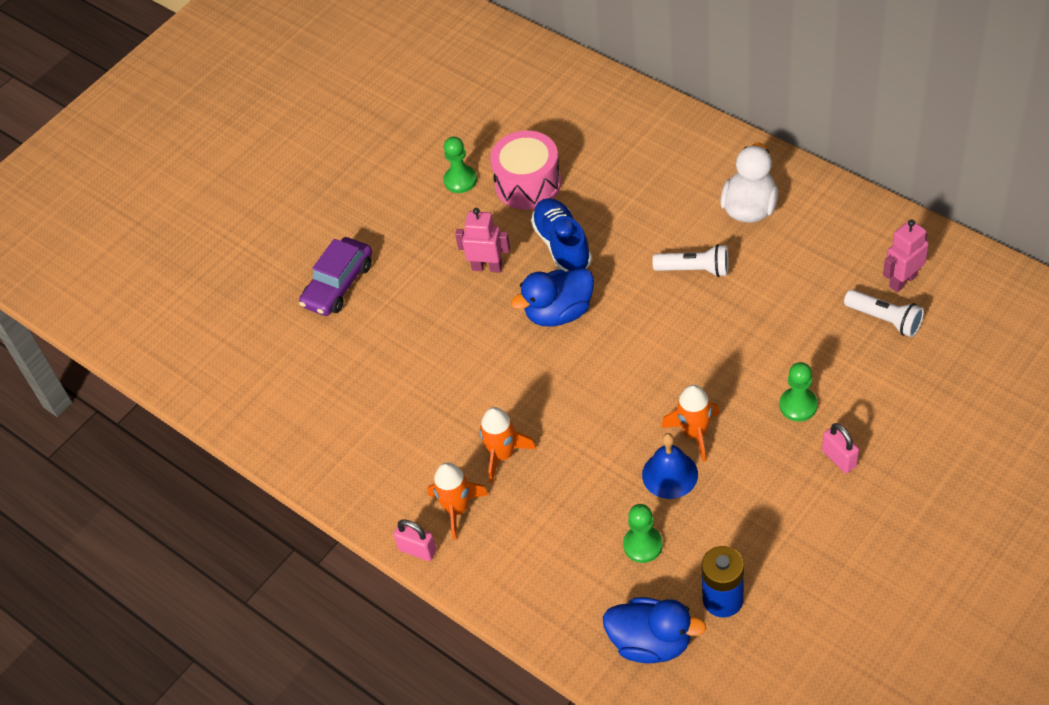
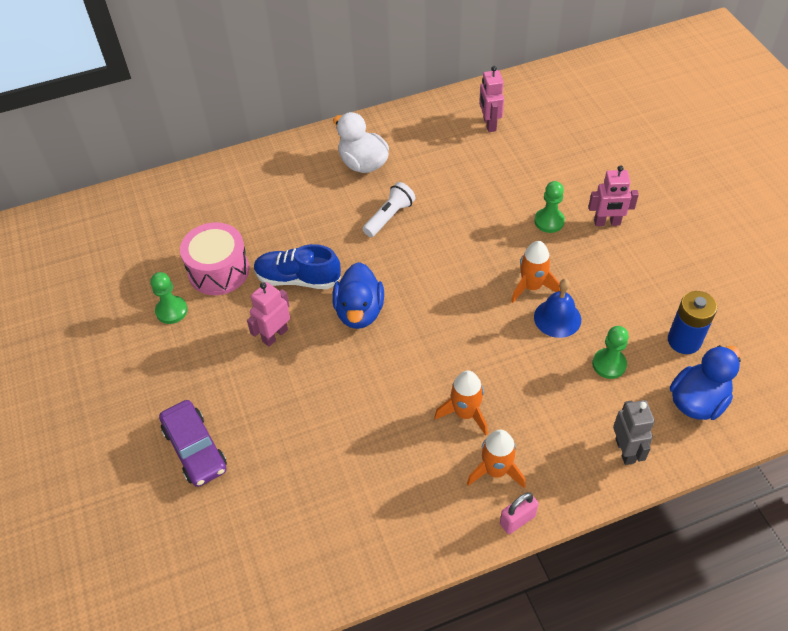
camera: 65 degrees left, 0 degrees up
(548, 603) = (625, 450): none -> grey robot
(839, 458) = (607, 223): pink padlock -> pink robot
(885, 319) = (513, 147): white flashlight -> none

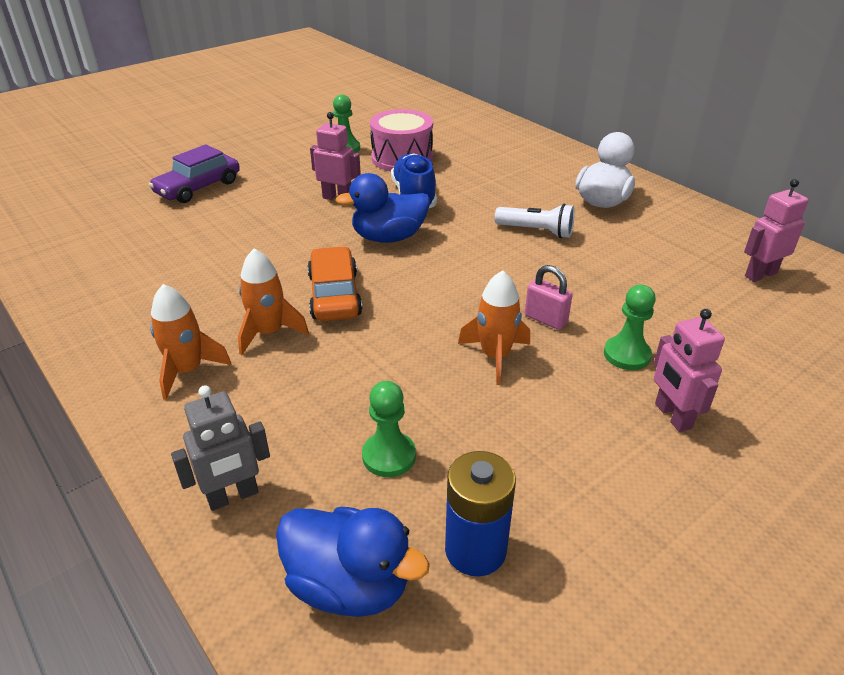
camera: 70 degrees right, 15 degrees down
(430, 363) = (334, 295): none -> orange car
(517, 520) = (115, 400): pink padlock -> pink padlock (545, 319)
(557, 318) = (452, 389): blue bell -> none

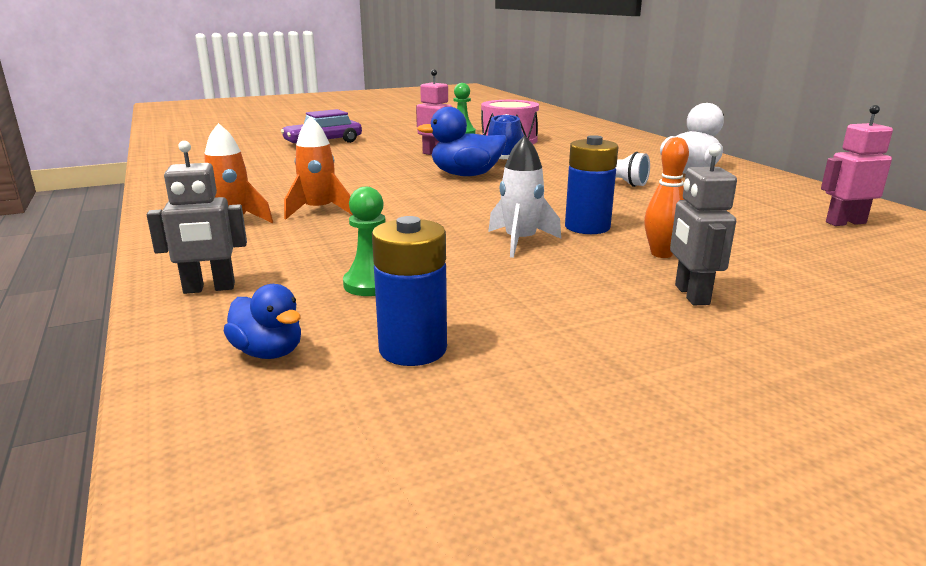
camera: 15 degrees right, 15 degrees down
(334, 295) = (393, 198): orange car -> none
(349, 585) = (268, 352): blue duck -> blue duck, size x0.61
(495, 356) = (520, 242): orange rocket -> white rocket
(545, 319) = (587, 227): pink padlock -> blue battery
(626, 354) = (661, 254): green pawn -> orange bowling pin
(672, 416) = (691, 295): pink robot -> grey robot

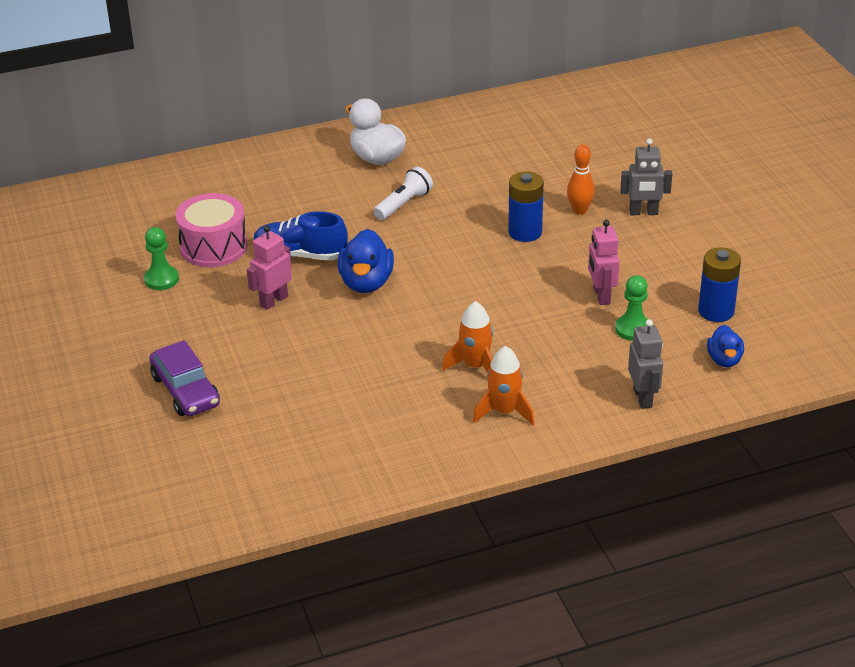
camera: 85 degrees left, 15 degrees up
(268, 352) = (724, 360): blue duck -> blue duck turned 135 degrees clockwise
(520, 242) = (555, 265): white rocket -> none
(845, 223) = (520, 126): pink robot -> pink robot (601, 296)

